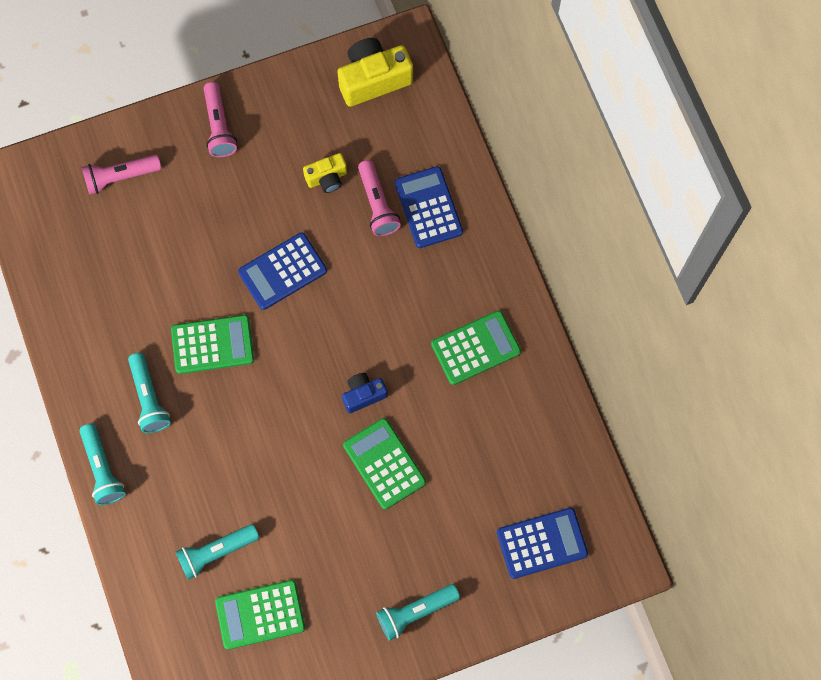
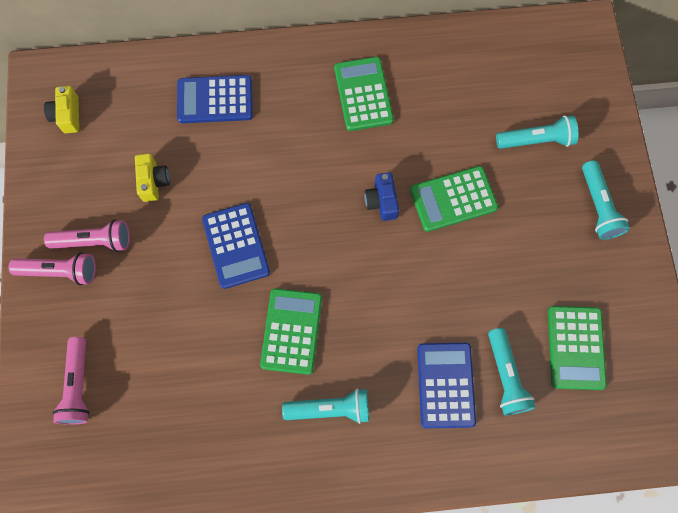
camera: 75 degrees left, 0 degrees up
(103, 469) = (393, 474): turquoise flashlight -> turquoise flashlight (536, 140)
(373, 79) = (67, 115): yellow camera -> yellow camera, size x0.57
(377, 204) = (196, 143): pink flashlight -> pink flashlight (94, 241)
(542, 543) = (555, 87): blue calculator -> blue calculator (445, 385)

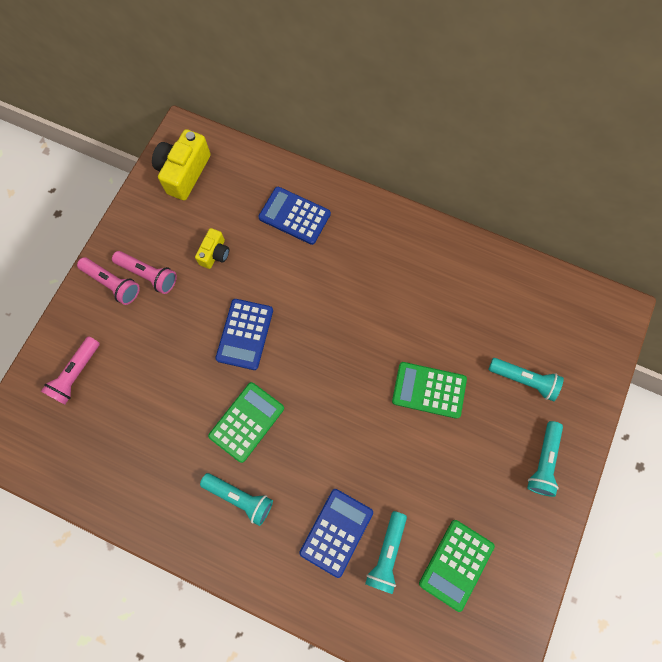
camera: 30 degrees right, 0 degrees up
(67, 115) = (184, 172): yellow camera -> yellow camera, size x1.75
(363, 94) = (407, 270): green calculator -> none
(382, 201) = (372, 361): blue camera -> none

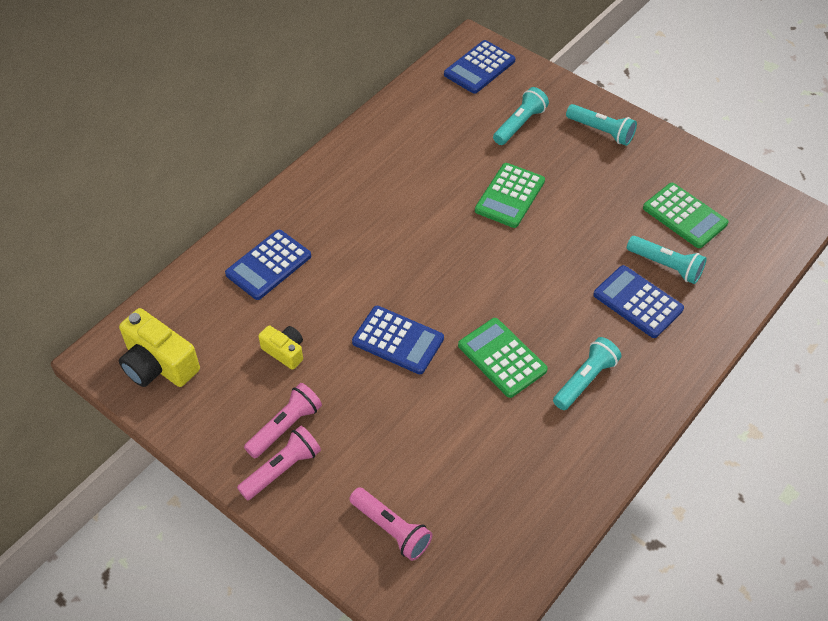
camera: 75 degrees left, 20 degrees down
(587, 325) = (479, 68): none -> blue calculator

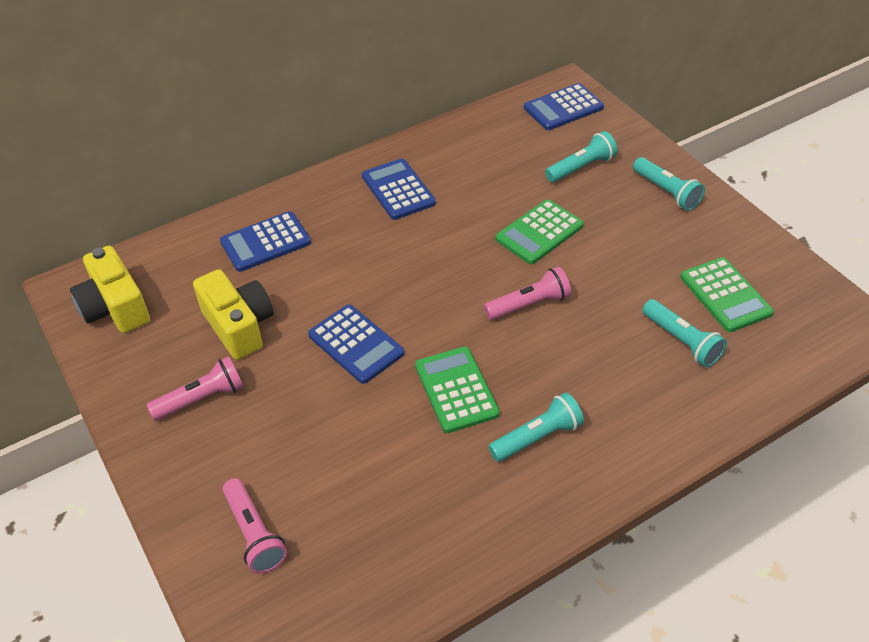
camera: 20 degrees right, 5 degrees down
(282, 469) = (177, 439): pink flashlight -> pink flashlight (529, 304)
(284, 351) = (239, 326): yellow camera -> yellow camera, size x1.75
(637, 302) = (633, 371): blue calculator -> blue calculator (398, 190)

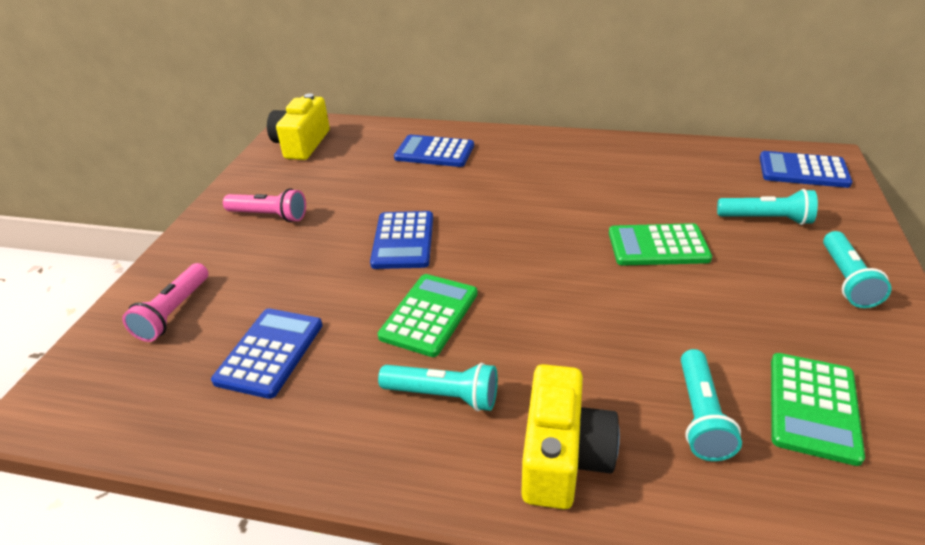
camera: 45 degrees right, 10 degrees down
(239, 326) = (349, 189): yellow camera -> yellow camera (562, 456)
(398, 190) = (572, 164): blue calculator -> blue calculator (270, 352)
(529, 304) = (576, 292): pink flashlight -> none

